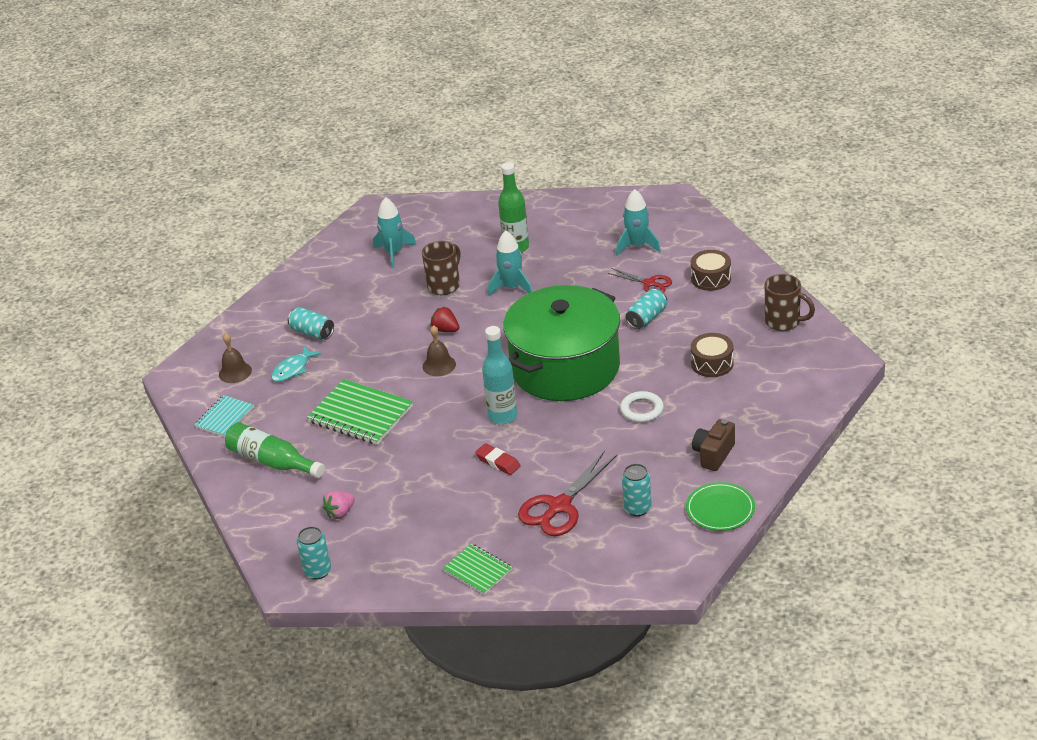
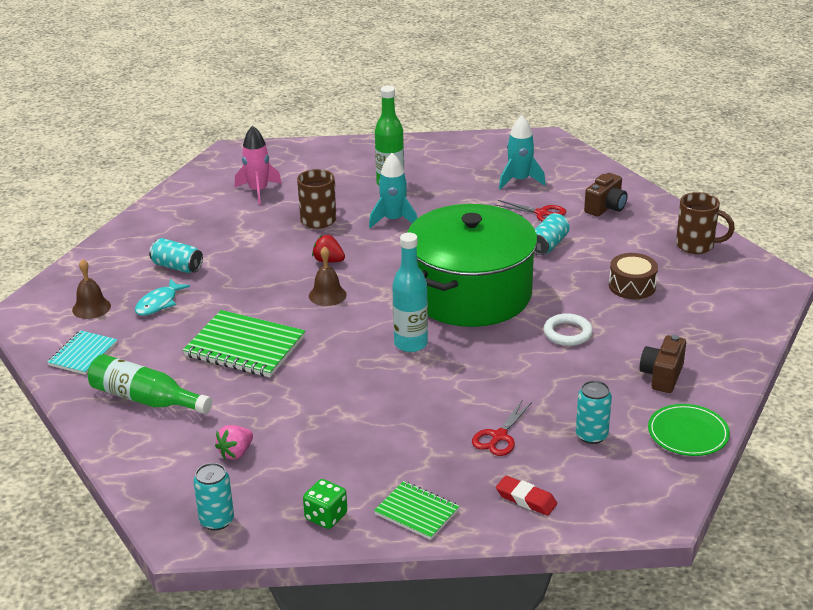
camera: 10 degrees left, 5 degrees down
(394, 253) = (258, 191): turquoise rocket -> pink rocket
(404, 571) = (326, 516): none -> green dice
(498, 462) = (415, 391): red eraser -> red eraser (526, 499)
(559, 506) = (499, 436): red scissors -> red scissors, size x0.59
(711, 278) = (606, 208): brown drum -> brown camera

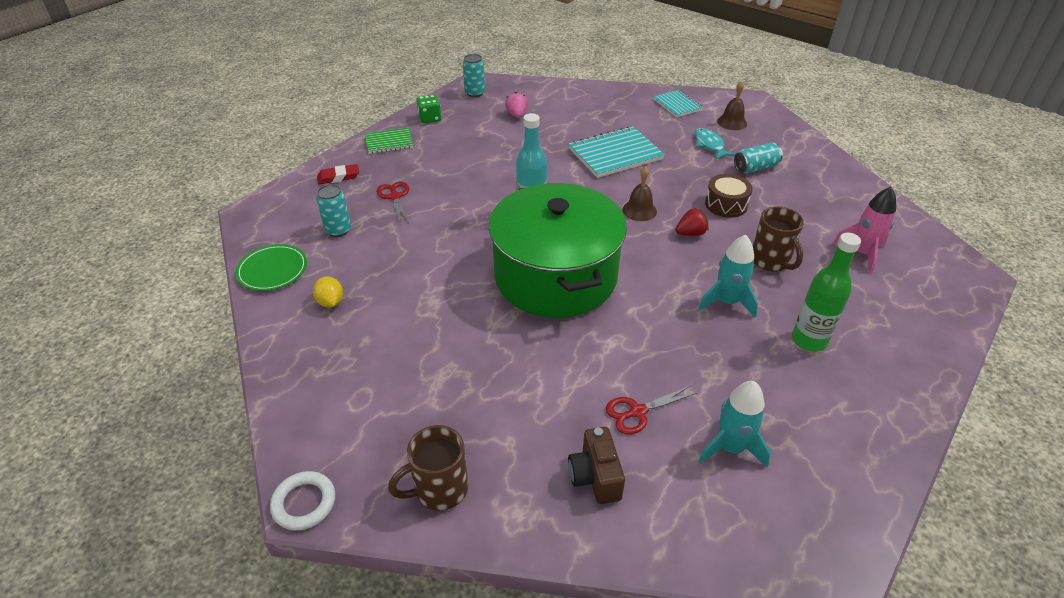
camera: 130 degrees right, 10 degrees up
(145, 399) = (604, 108): green bottle -> none
(245, 347) = (615, 154): green notebook -> turquoise notebook
(548, 245) = (574, 372): turquoise can -> none
(567, 333) = (441, 291): white ring -> white ring (304, 503)
(632, 286) = (444, 377): brown drum -> brown drum (726, 204)
(662, 376) = (330, 302): brown camera -> yellow lemon

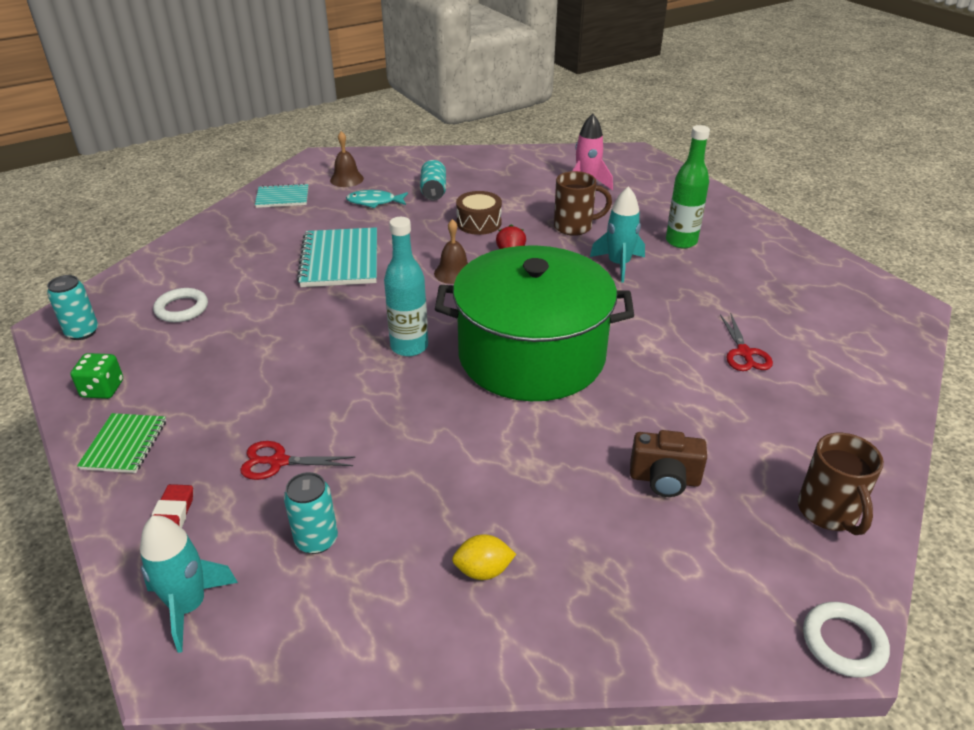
camera: 70 degrees left, 5 degrees down
(272, 270) = (368, 639): green plate -> none
(516, 115) = (182, 309): pink strawberry -> white ring
(595, 477) = (819, 399): brown camera -> brown camera (664, 479)
(730, 447) = (793, 315): turquoise rocket -> turquoise rocket (189, 606)

